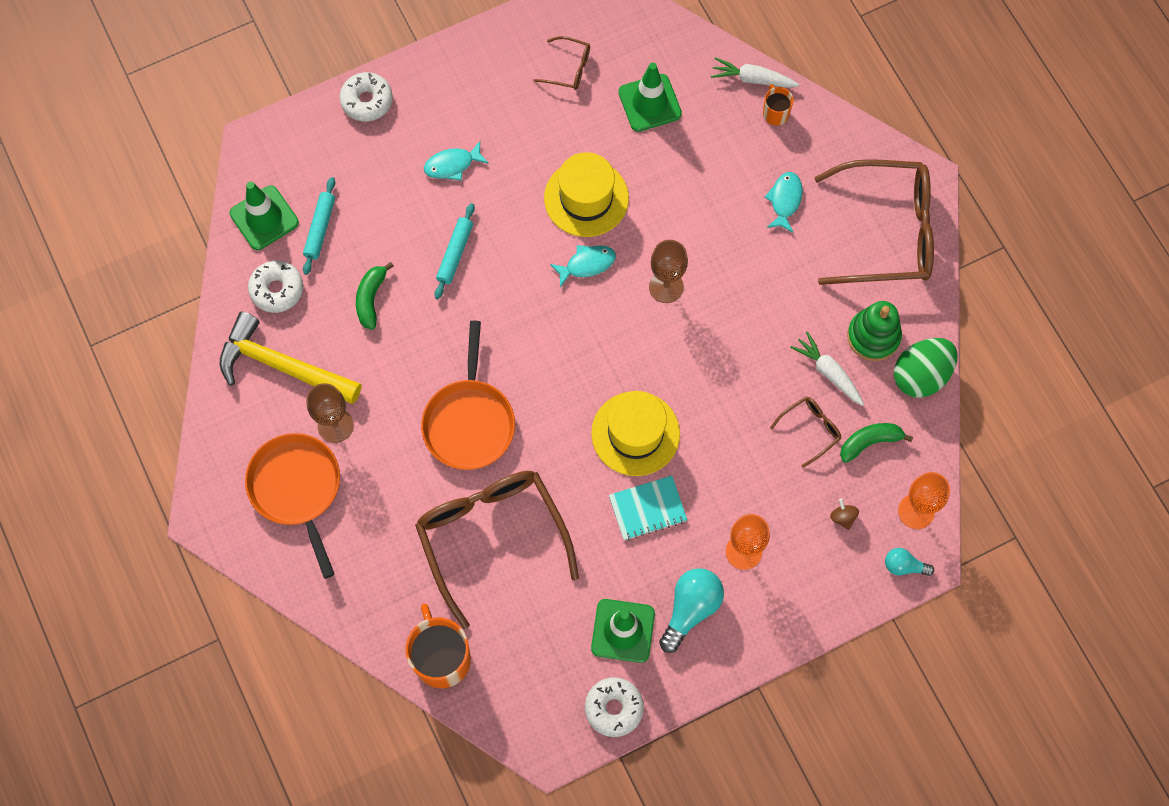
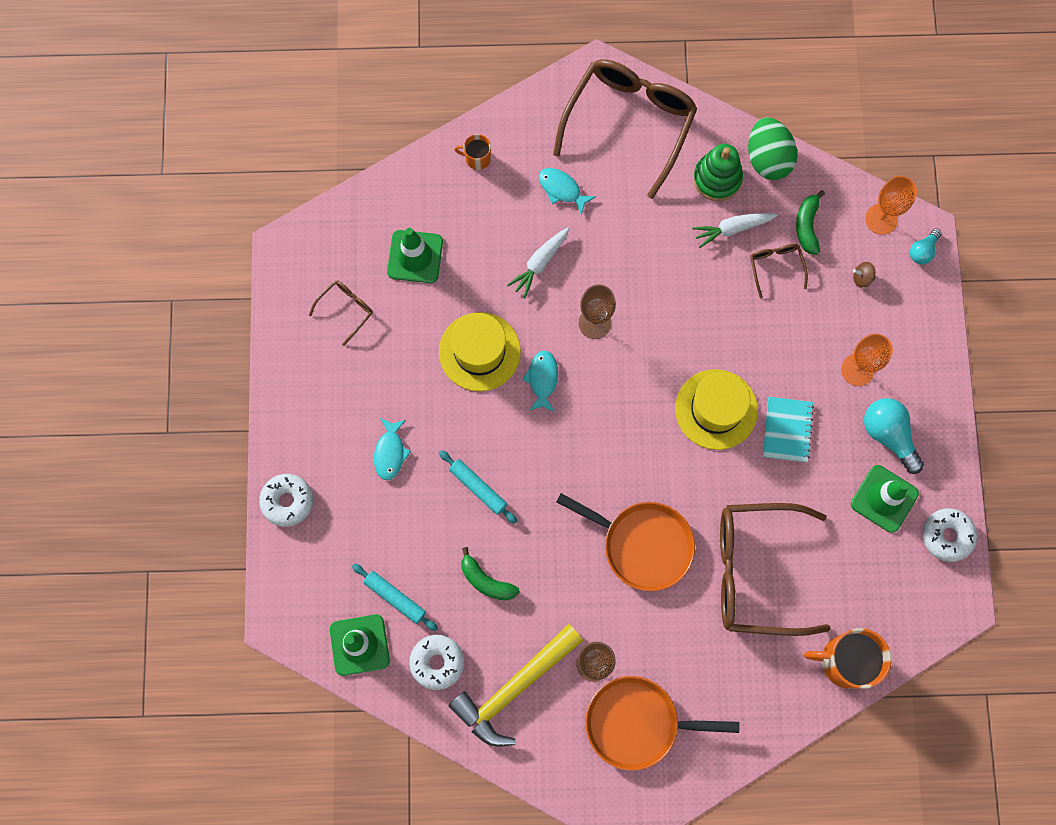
camera: 65 degrees left, 5 degrees up
(752, 79) = (435, 161): white carrot -> white carrot (539, 263)

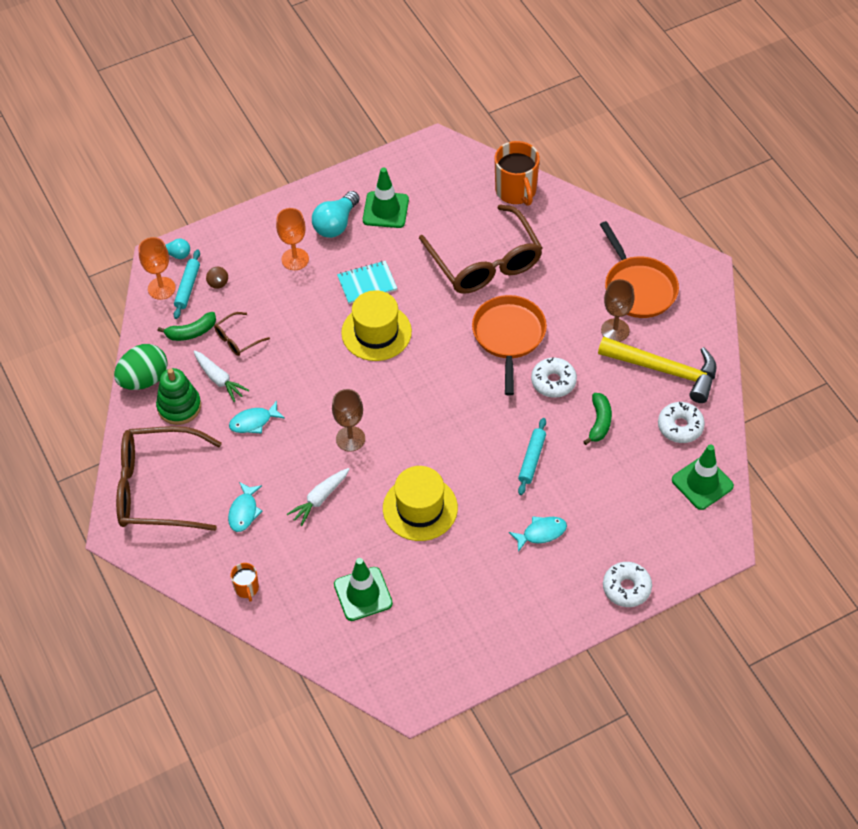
camera: 115 degrees left, 20 degrees down
(345, 310) = (440, 624): brown glasses -> none
(395, 598) = (651, 476): turquoise rolling pin -> turquoise rolling pin (187, 287)
(539, 263) = (319, 499): white carrot -> white carrot turned 120 degrees clockwise
(542, 379) = (418, 454): turquoise fish -> turquoise fish (253, 422)
(947, 536) = (391, 167): white donut -> white donut (553, 382)

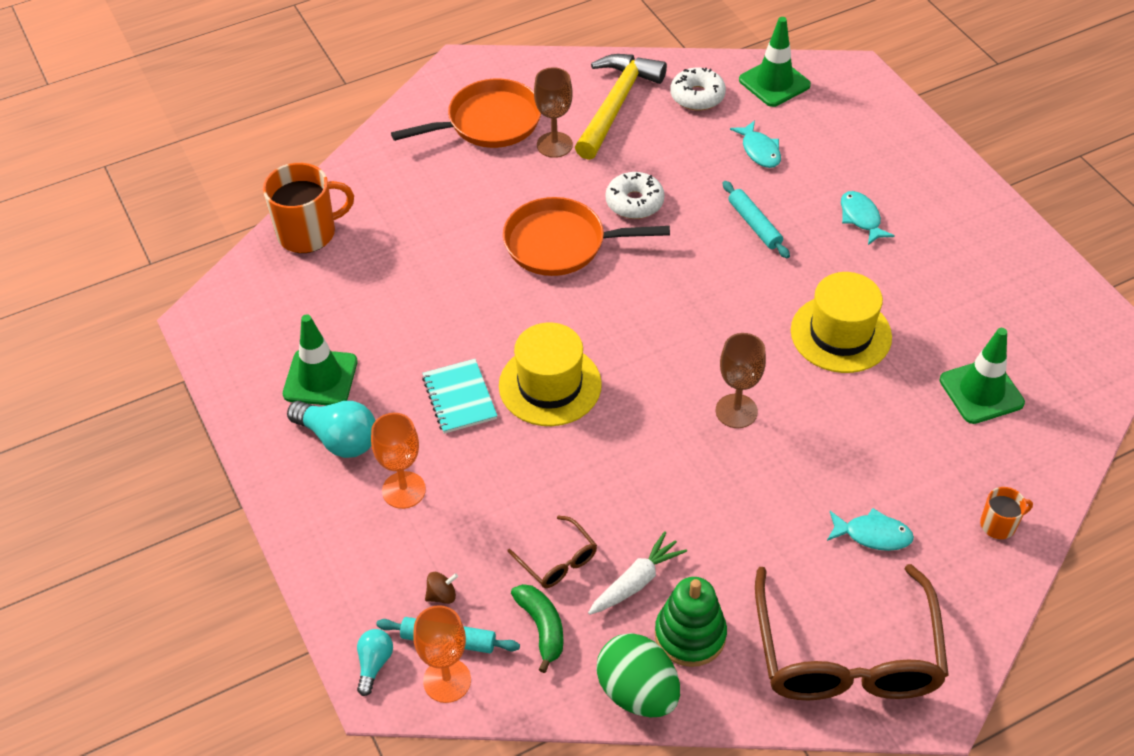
camera: 90 degrees left, 5 degrees down
(253, 422) = (714, 530): turquoise fish -> turquoise fish (759, 151)
(319, 499) = (840, 444): white carrot -> none
(484, 261) = (431, 267): brown glasses -> none
(532, 459) = (754, 224): turquoise rolling pin -> turquoise rolling pin turned 45 degrees clockwise
(599, 422) = (694, 163): green banana -> none
(626, 588) = (924, 148): white donut -> none

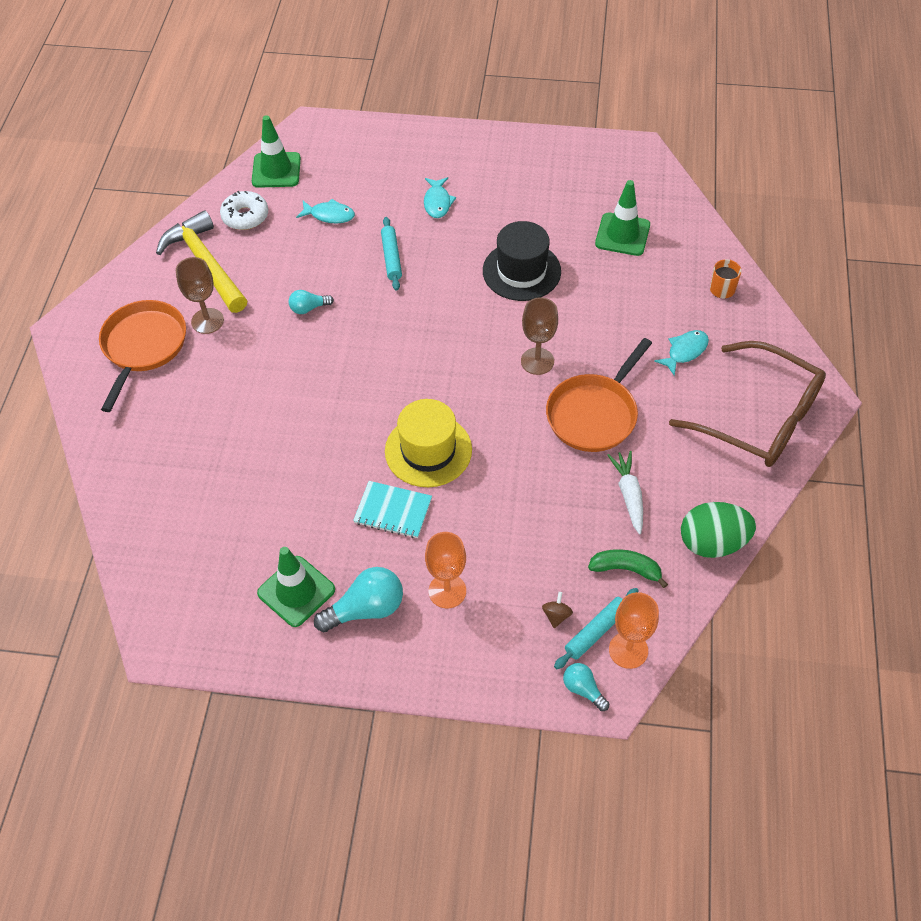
camera: 55 degrees left, 5 degrees up
(308, 233) = (139, 524): orange mug -> none
(557, 560) = (578, 530): brown glasses -> none
(561, 243) = (306, 371): orange pan -> orange pan (594, 414)
(634, 202) = (309, 308): white donut -> turquoise light bulb
(690, 635) = (690, 489): green stacking toy -> none
(754, 224) = (391, 257): turquoise rolling pin -> turquoise rolling pin turned 75 degrees clockwise
(840, 334) = (521, 271): yellow hat -> black hat
(861, 218) = (437, 202): turquoise fish -> turquoise fish turned 105 degrees counterclockwise

